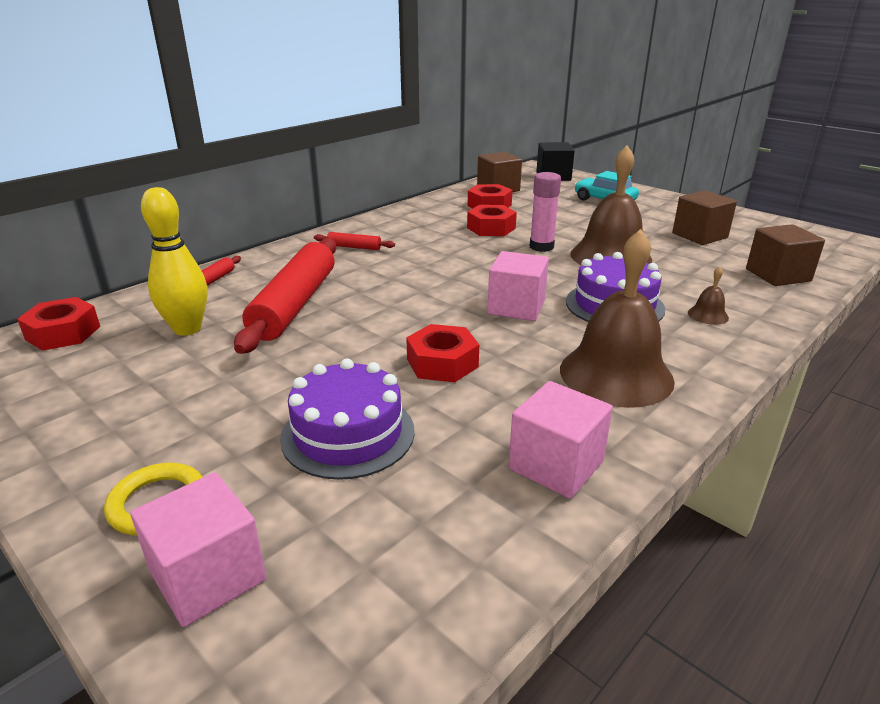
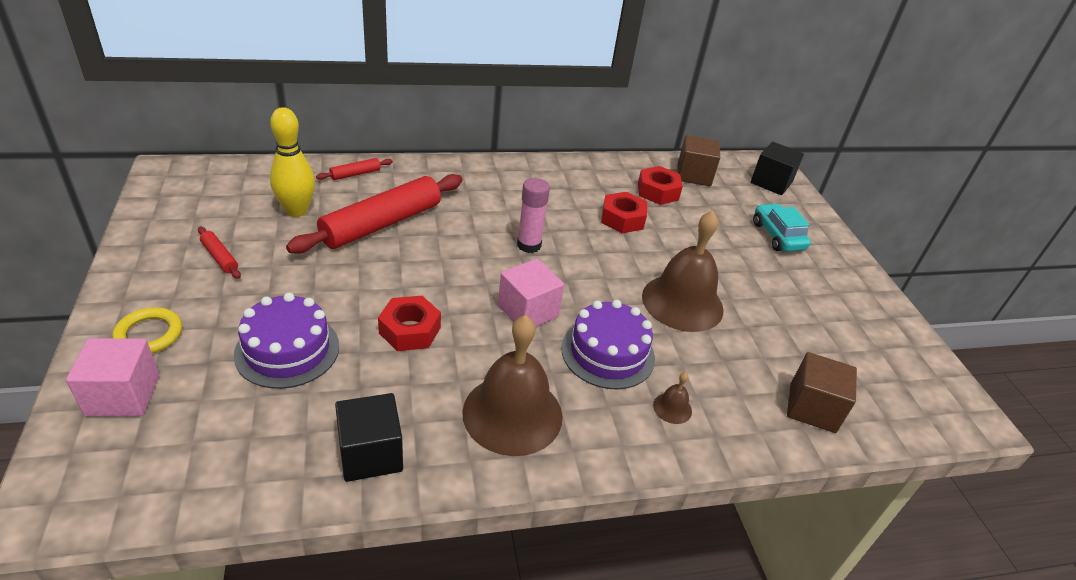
camera: 30 degrees right, 10 degrees up
(63, 333) = (230, 177): red nut -> none
(354, 247) = (488, 187): red rolling pin -> red rolling pin (220, 257)
(541, 247) = (636, 261): pink glue stick -> pink glue stick (529, 245)
(556, 465) = (370, 454): pink cube -> black cube
(699, 235) = (808, 324): brown cube -> none

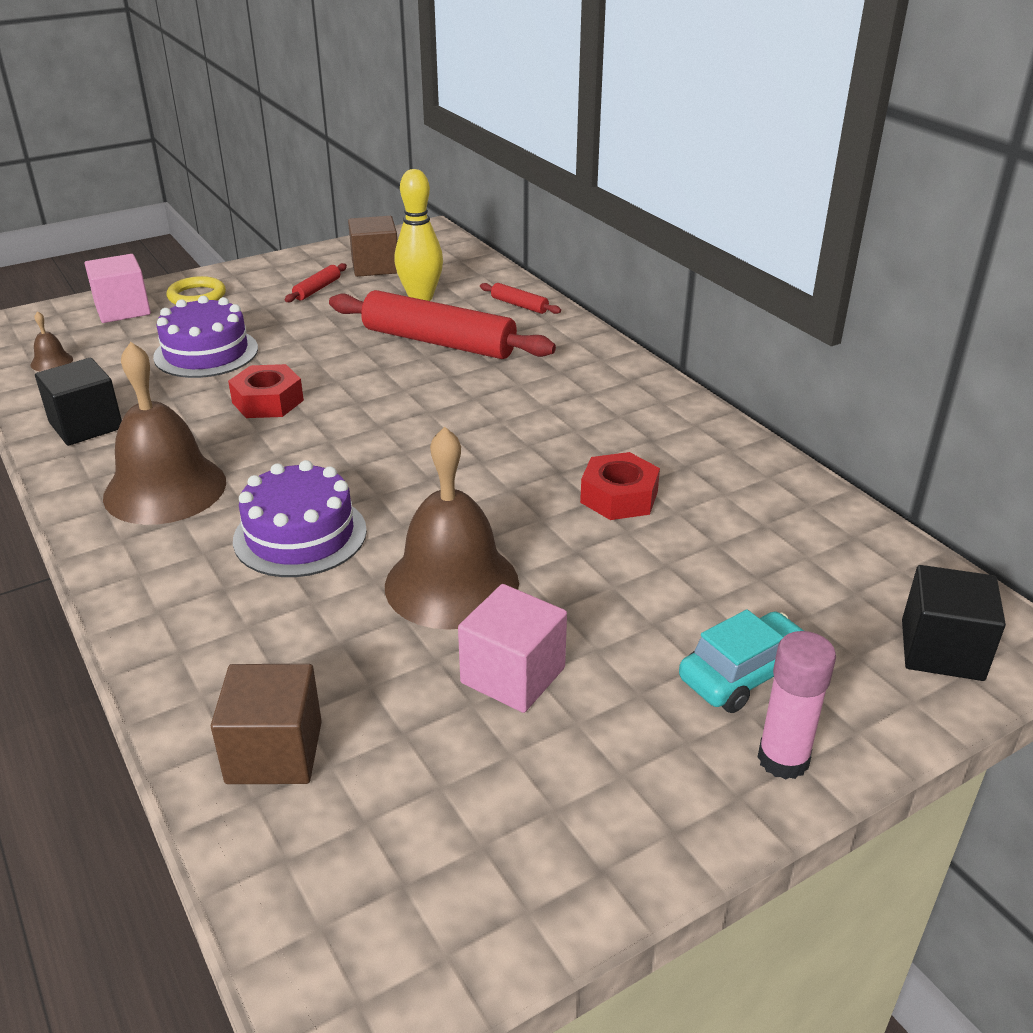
camera: 75 degrees right, 5 degrees down
(528, 311) = (345, 463): pink cube -> pink cube (513, 675)
(529, 245) = (481, 436): pink glue stick -> pink glue stick (783, 759)
(657, 191) = (737, 517): red nut -> none
(672, 408) = (218, 604): brown bell -> brown bell (51, 362)
(694, 175) = (840, 548): brown cube -> brown cube (375, 266)

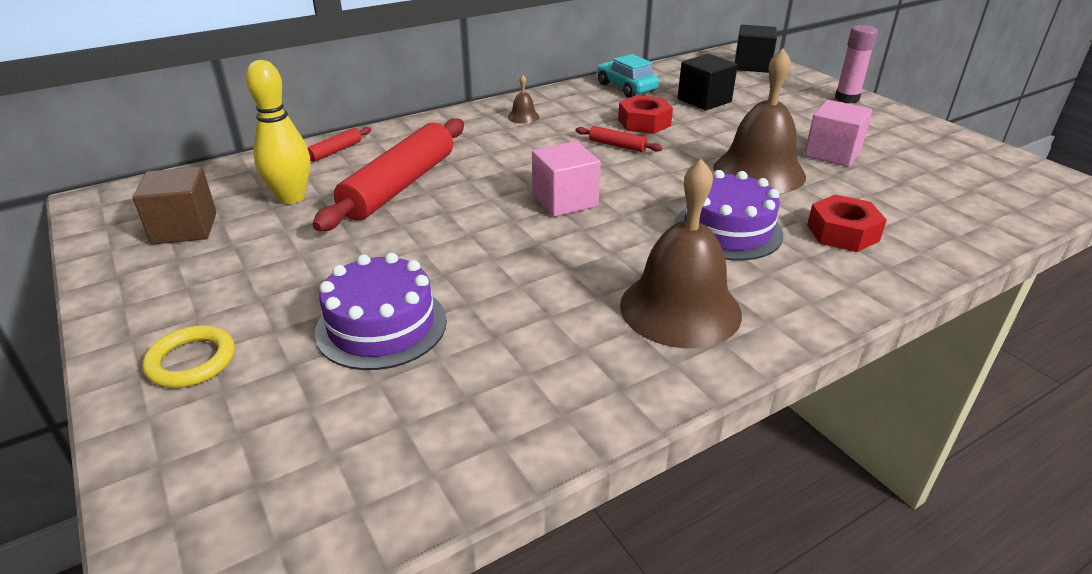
camera: 90 degrees left, 0 degrees up
(51, 362) = (368, 476): brown bell -> brown bell (523, 117)
(86, 425) = (559, 393): black cube -> black cube (704, 100)
(123, 310) = (201, 434): pink cube -> pink cube (564, 200)
(268, 401) = (508, 268): red nut -> red nut (842, 233)
(274, 752) = (948, 219): brown cube -> none
(317, 289) = (229, 262): red rolling pin -> red rolling pin (617, 145)
(744, 675) = (794, 102): turquoise car -> turquoise car (626, 87)

